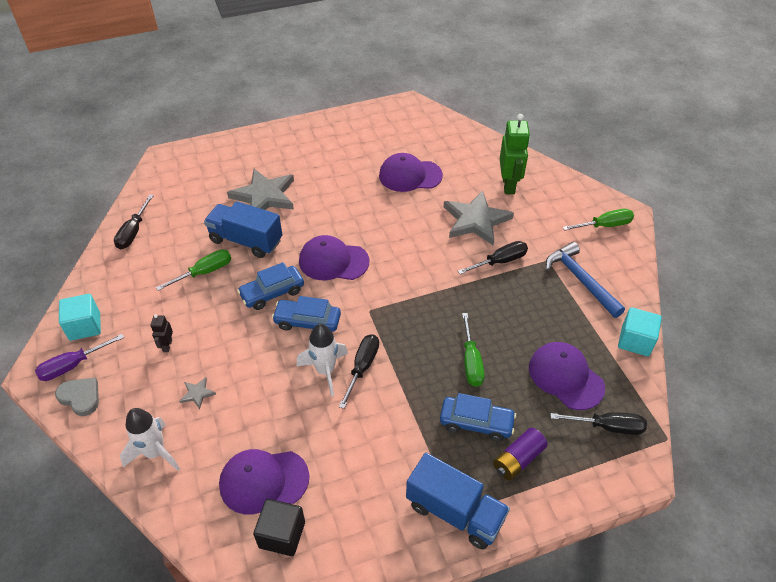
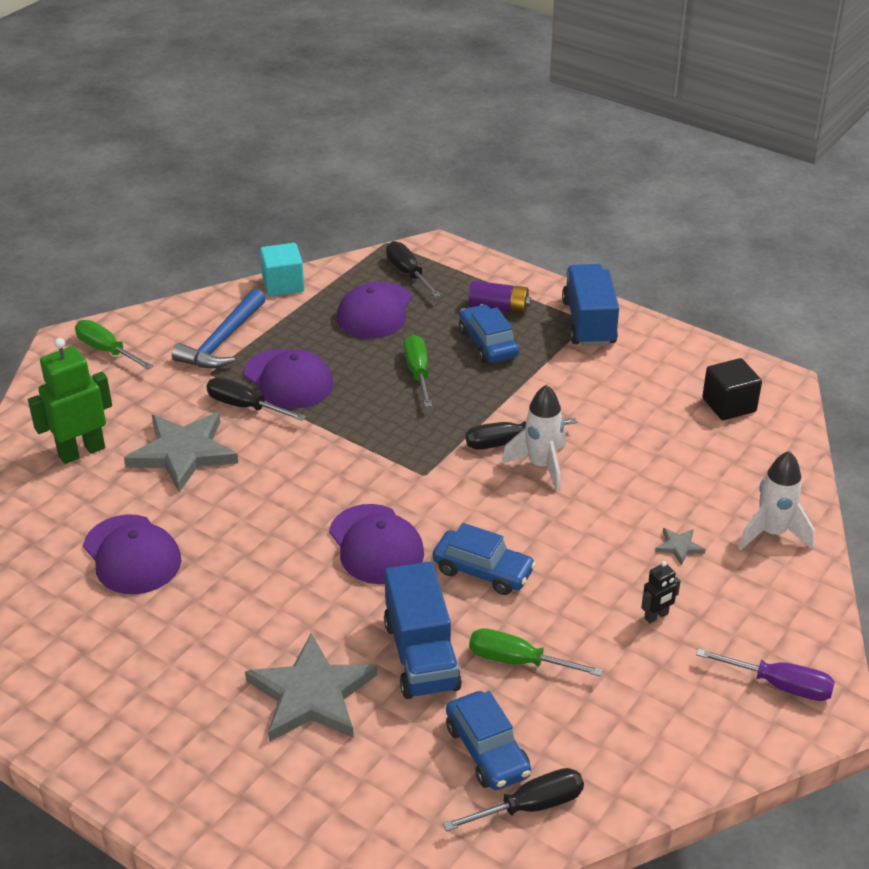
camera: 125 degrees left, 10 degrees down
(80, 397) = (800, 643): grey heart -> none
(85, 326) = (724, 722): turquoise cube -> none
(263, 481) = (701, 442): purple cap -> purple cap (288, 379)
(307, 322) = (493, 515): blue car -> blue car (487, 751)
(471, 361) = (418, 373): green screwdriver -> green screwdriver turned 60 degrees counterclockwise

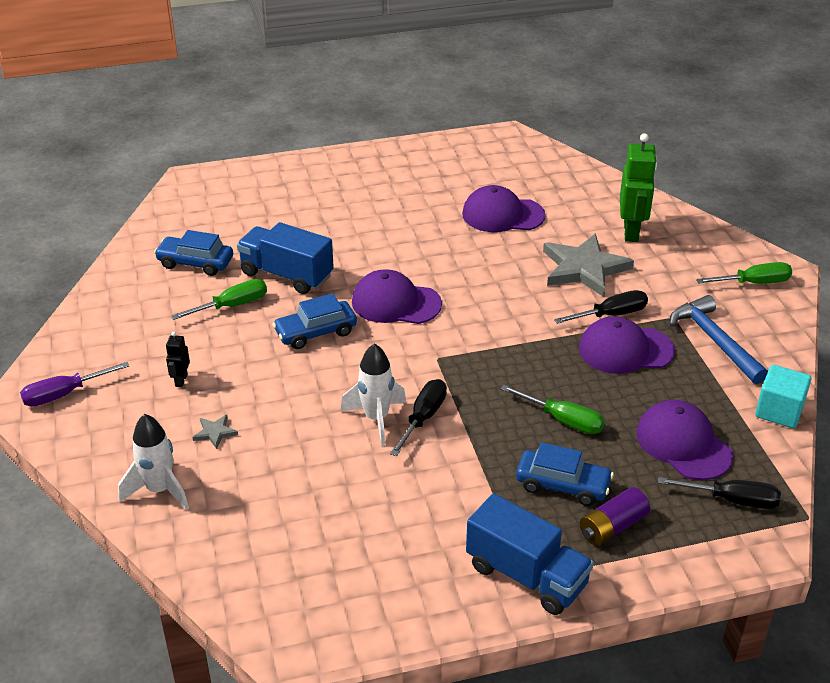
camera: 130 degrees right, 0 degrees up
(311, 694) = (313, 228): grey star -> none
(529, 807) = (146, 258): black screwdriver -> none
(729, 405) = (309, 584): black cube -> none

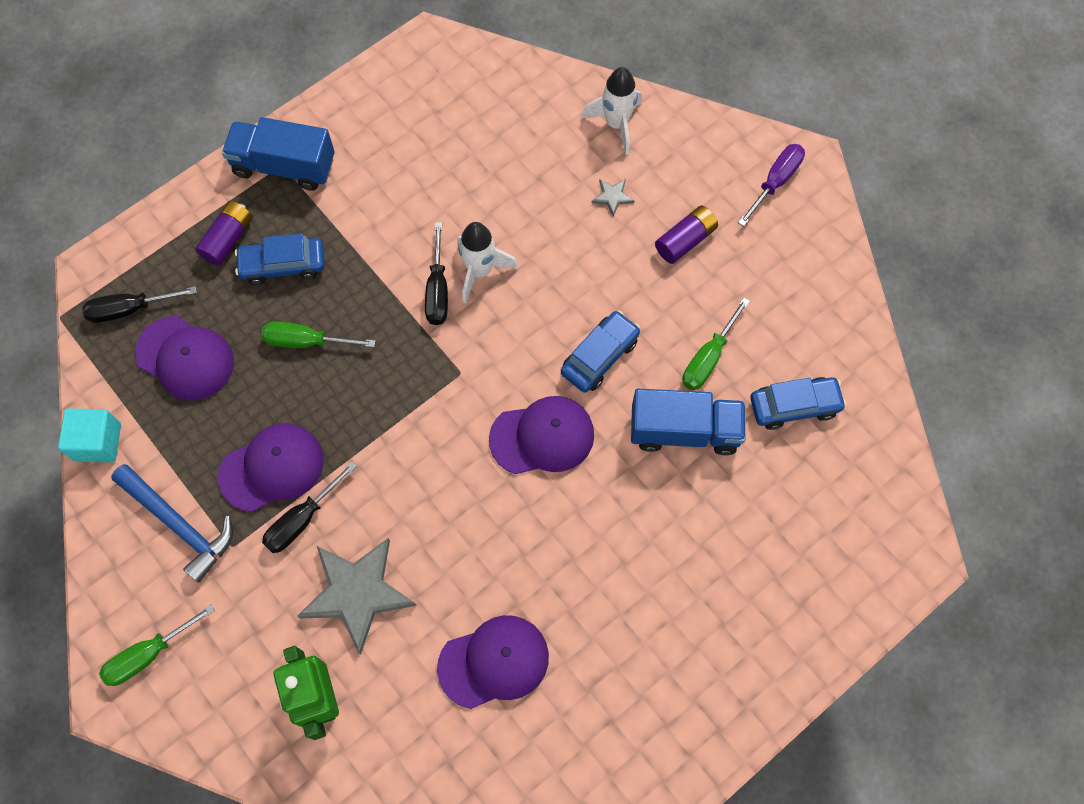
camera: 155 degrees right, 30 degrees up
(181, 380) = (685, 240): black robot -> purple battery

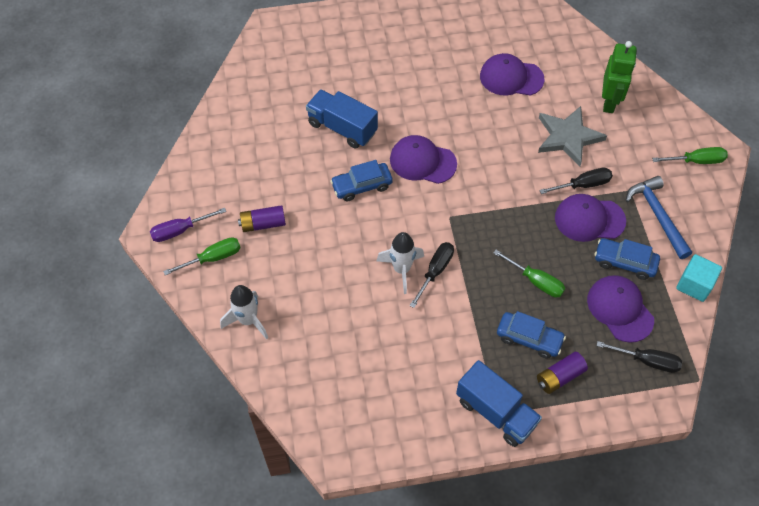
camera: 150 degrees left, 10 degrees down
(612, 197) = (287, 273): grey star -> none
(708, 357) = (301, 156): green screwdriver -> green screwdriver (212, 258)
(794, 406) = (274, 111): blue car -> blue car (624, 262)

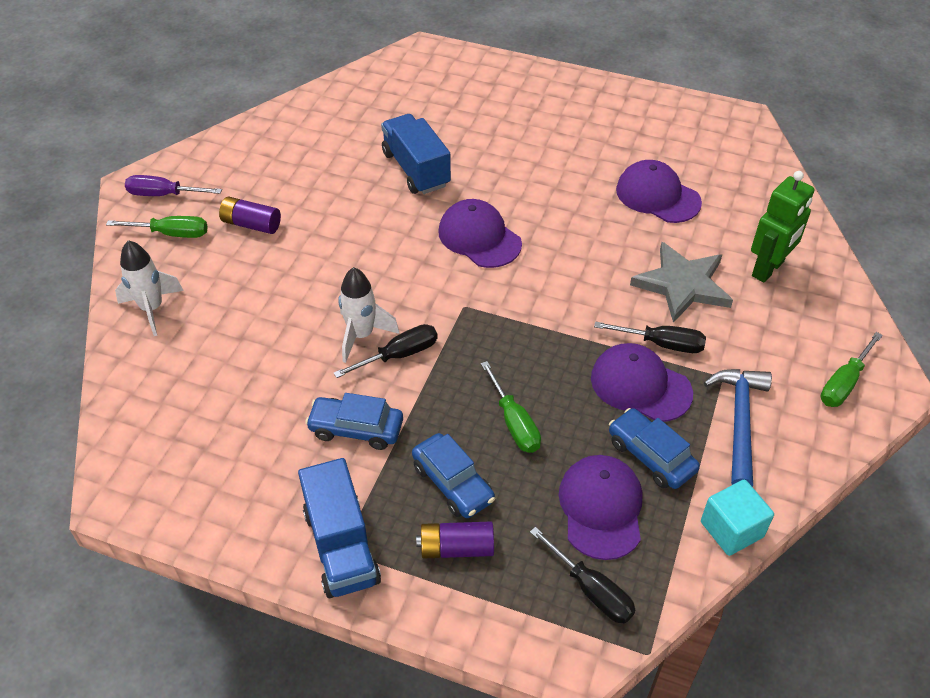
camera: 30 degrees right, 10 degrees down
(362, 186) = (389, 233): blue car -> blue car (356, 429)
(696, 161) = (844, 383): green screwdriver -> green screwdriver turned 105 degrees clockwise

